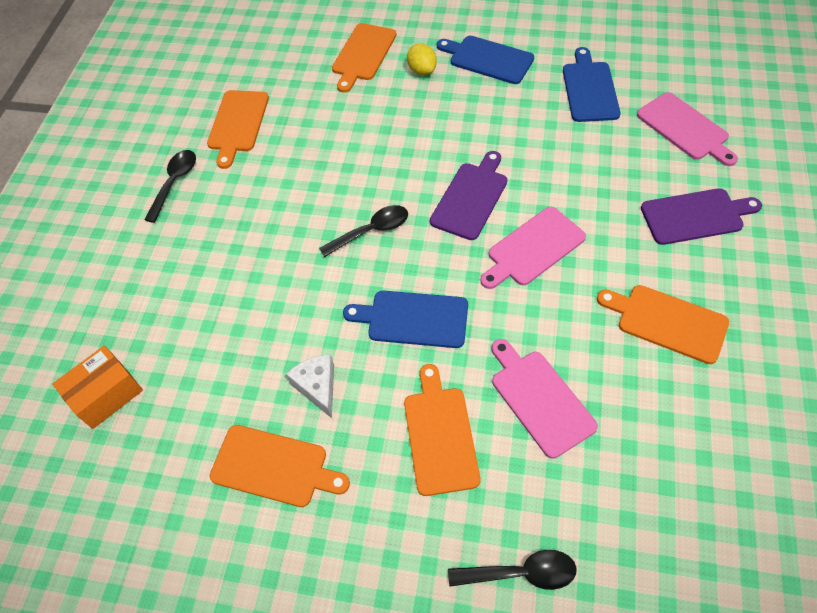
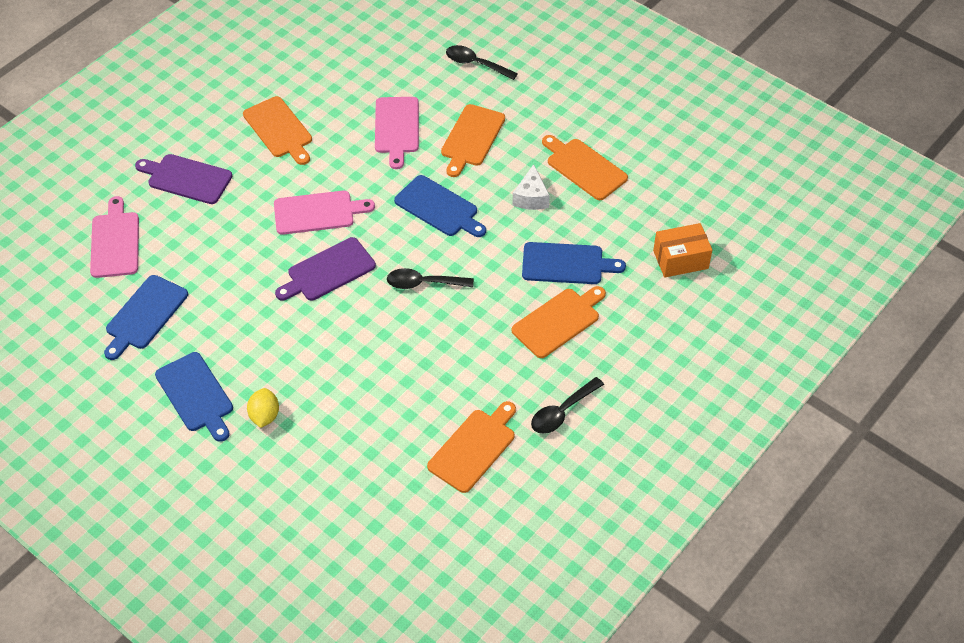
camera: 155 degrees left, 5 degrees down
(235, 324) = (566, 264): none -> blue cutting board
(363, 55) = (304, 468): orange cutting board -> orange cutting board (558, 321)

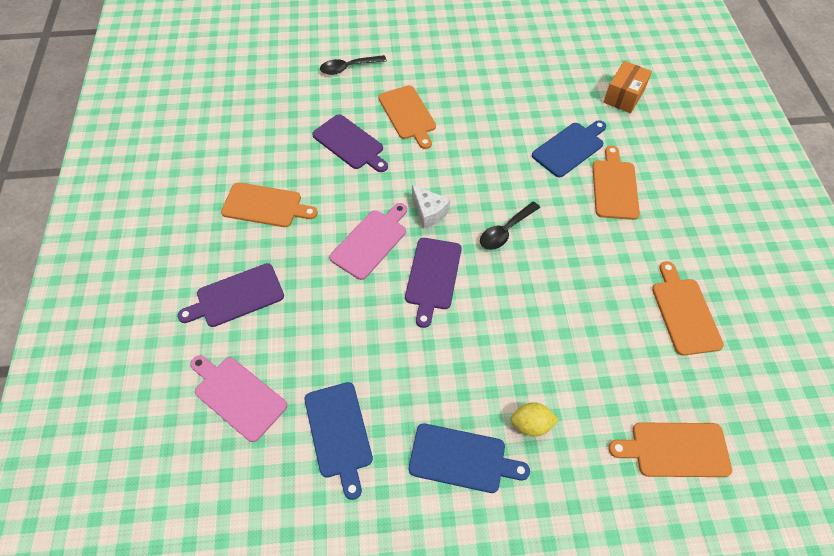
camera: 45 degrees left, 5 degrees up
(264, 416) = (531, 424): yellow lemon -> yellow lemon turned 45 degrees counterclockwise
(397, 128) = (350, 144): pink cutting board -> purple cutting board
(439, 208) = (448, 174): blue cutting board -> none
(531, 197) = (494, 124): white cheese -> white cheese (429, 212)
(562, 412) = (695, 241): black spoon -> none
(584, 167) = (499, 83): orange cutting board -> orange cutting board (675, 449)

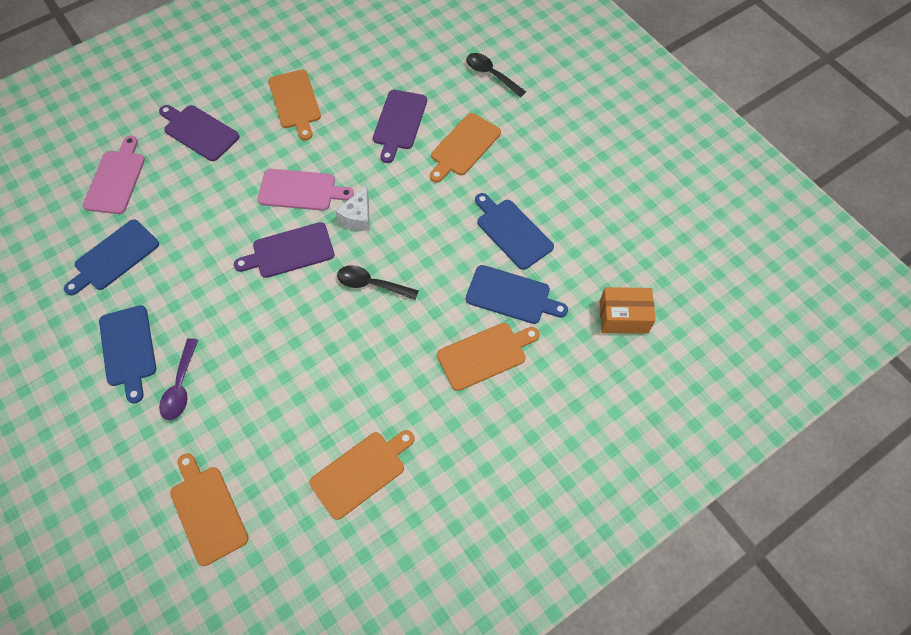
camera: 60 degrees right, 5 degrees up
(511, 122) = (512, 231): none -> blue cutting board
(531, 424) = (181, 386): yellow lemon -> purple spoon

